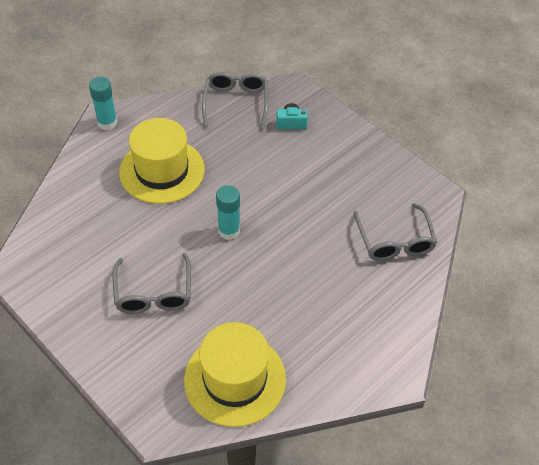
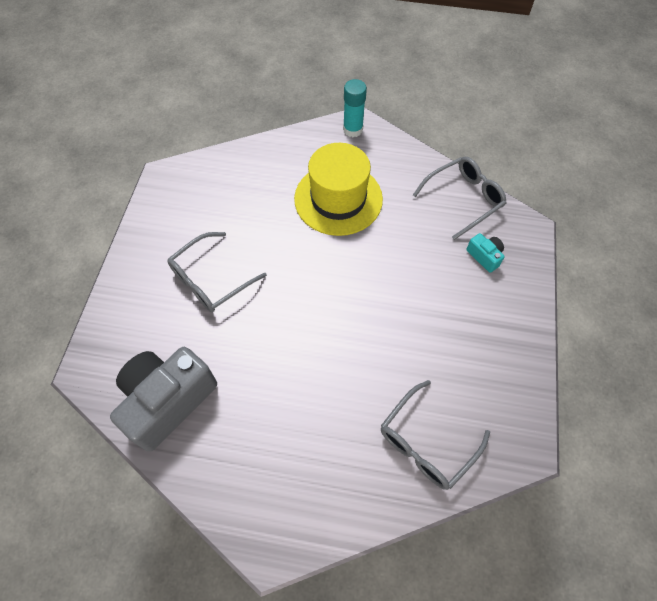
camera: 55 degrees right, 10 degrees up
(229, 231) = (318, 290): turquoise glue stick -> none
(235, 379) = (168, 401): yellow hat -> grey camera

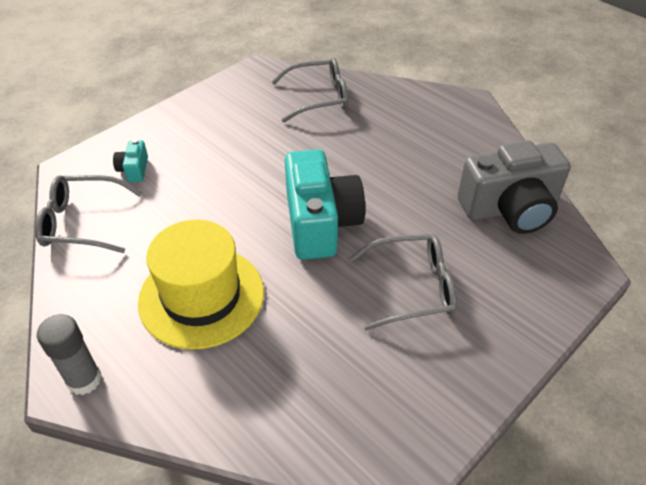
camera: 145 degrees left, 15 degrees down
(308, 294) = (320, 223): none -> turquoise camera
(353, 129) = (84, 380): turquoise glue stick -> grey glue stick

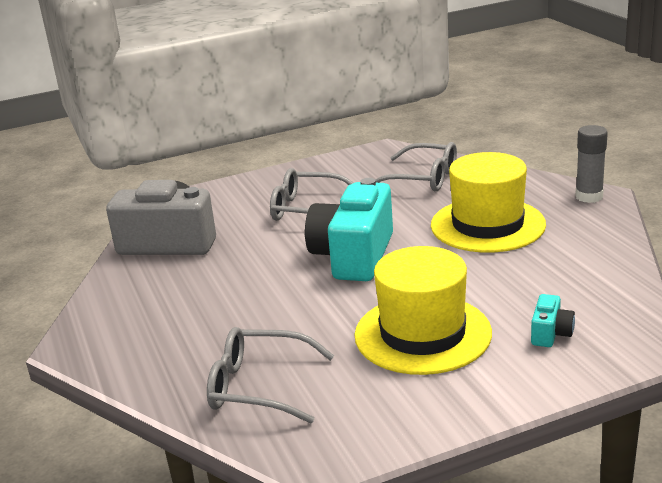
camera: 155 degrees left, 20 degrees down
(83, 222) = (610, 290): grey glasses -> grey glasses (422, 178)
(228, 152) = (422, 334): none -> yellow hat

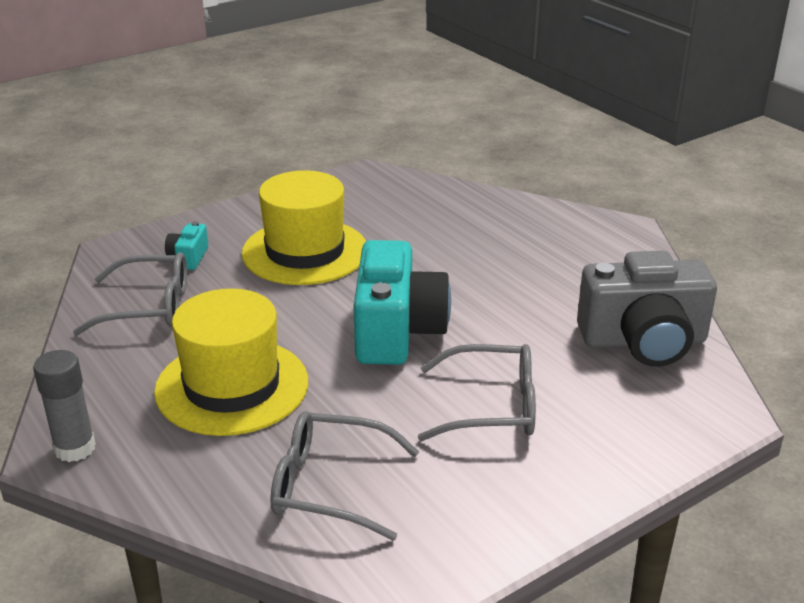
camera: 165 degrees right, 5 degrees up
(259, 387) = (432, 207): grey glasses -> grey glasses (148, 307)

